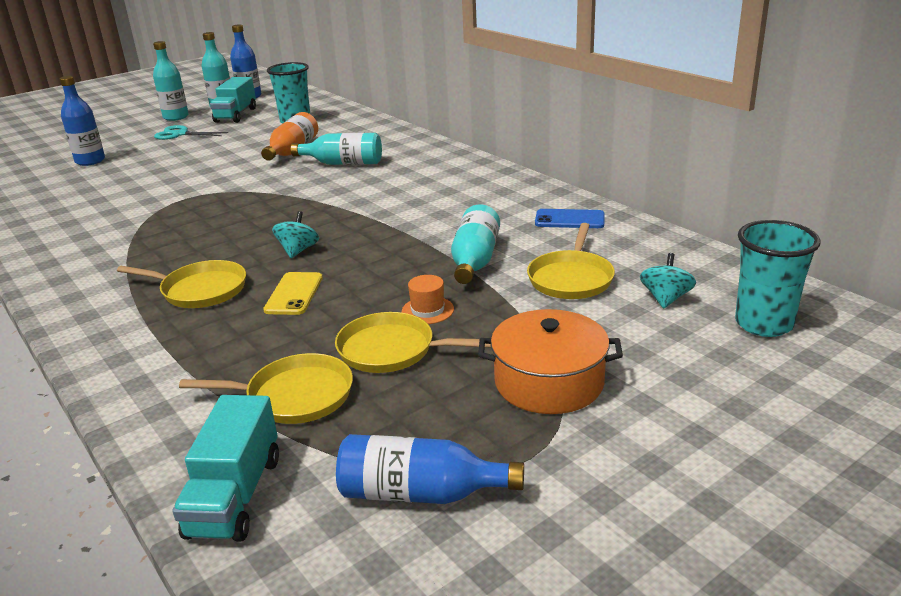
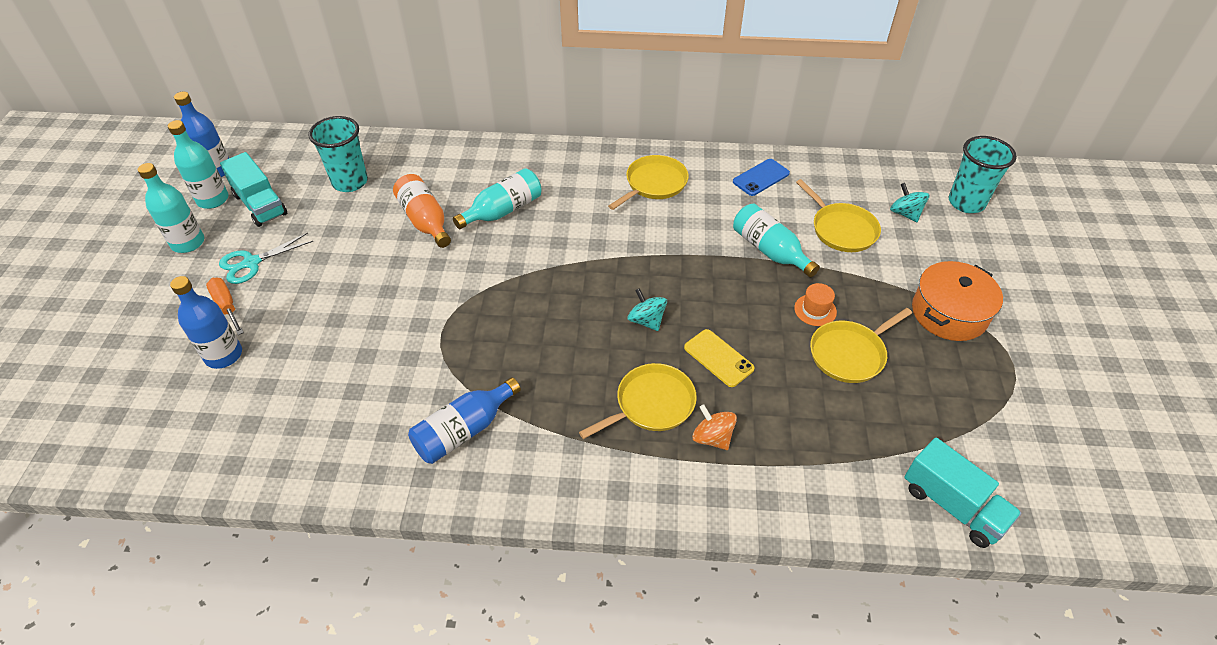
camera: 50 degrees left, 20 degrees up
(134, 145) = (227, 306): none -> orange screwdriver
(189, 329) = (712, 437): none -> orange spinning top
(295, 396) = (863, 426): yellow pan -> yellow pan (654, 184)
(420, 493) = (1011, 425): blue bottle -> blue bottle (464, 431)

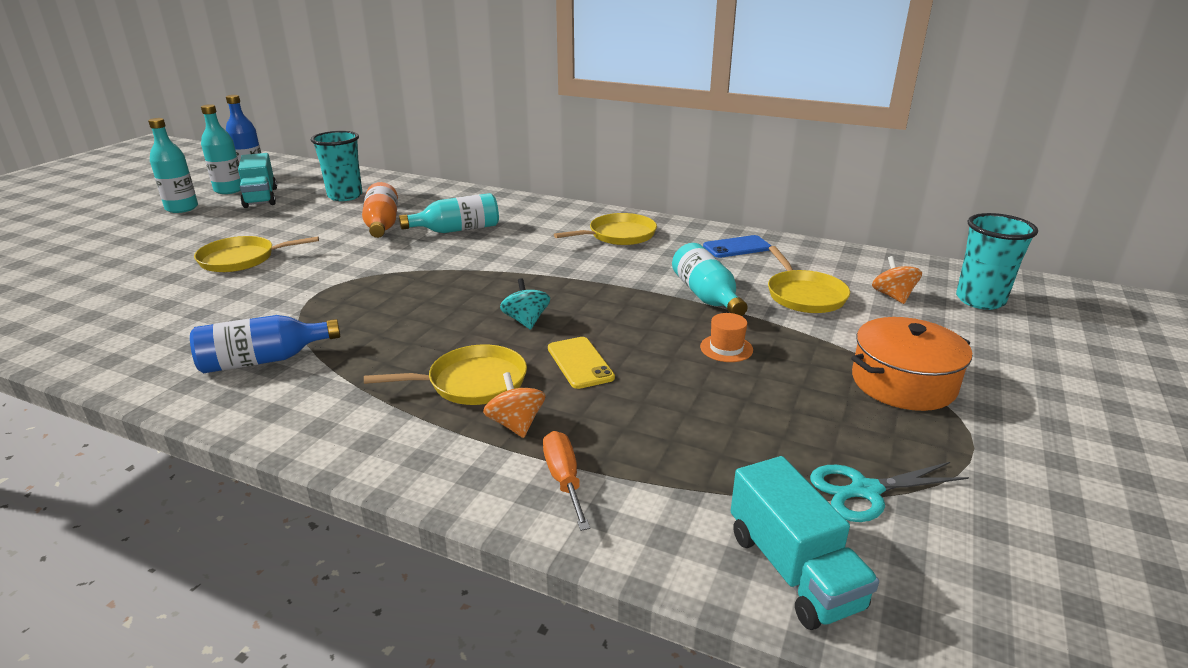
camera: 20 degrees right, 20 degrees down
(223, 355) = (125, 271): blue bottle -> none
(227, 306) = (165, 245): orange screwdriver -> orange screwdriver (564, 479)
(251, 263) = (214, 226): turquoise scissors -> turquoise scissors (865, 491)
(849, 354) = (743, 391): yellow pan -> yellow pan (241, 259)
(905, 213) = (893, 296): turquoise spinning top -> orange spinning top

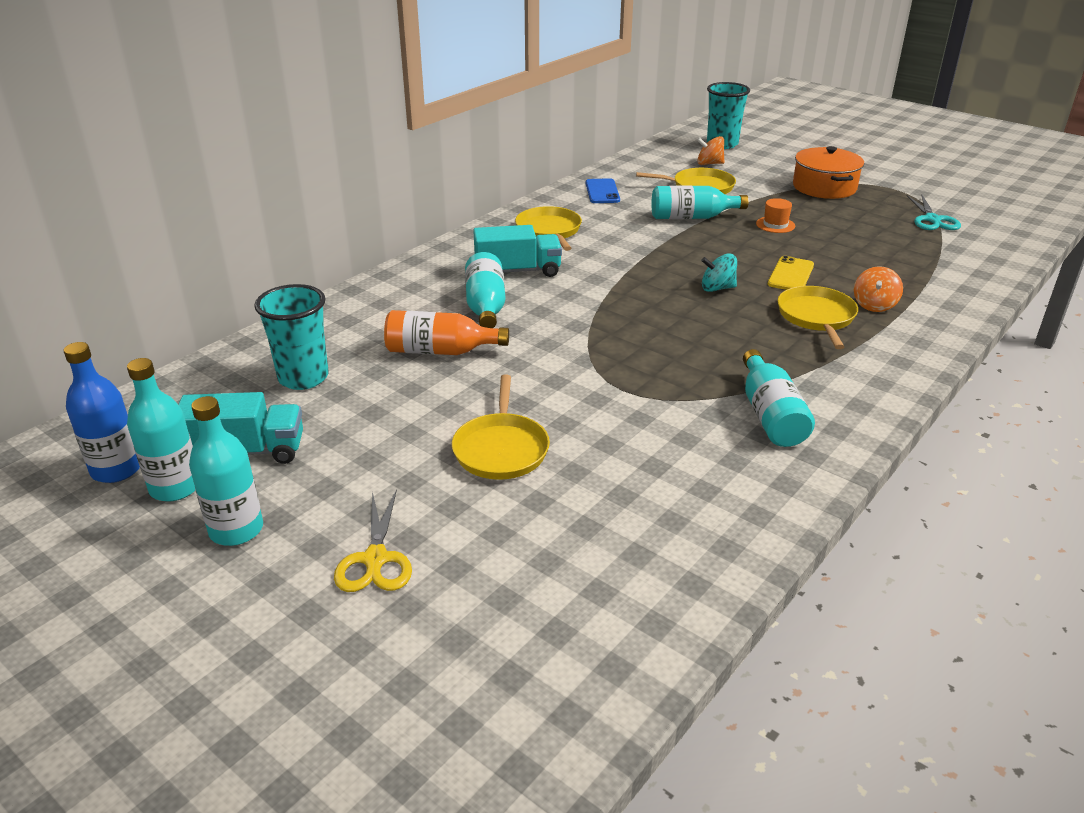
camera: 75 degrees left, 5 degrees up
(134, 242) = (375, 559): none -> yellow scissors
(263, 360) = (770, 415): blue bottle -> turquoise bottle
(516, 424) = (874, 305): orange spinning top -> orange spinning top turned 60 degrees counterclockwise
(564, 479) = (935, 295): orange screwdriver -> none
(580, 363) = (790, 275): yellow phone -> yellow phone turned 60 degrees counterclockwise
(793, 570) = (998, 248): turquoise truck -> turquoise truck (517, 271)

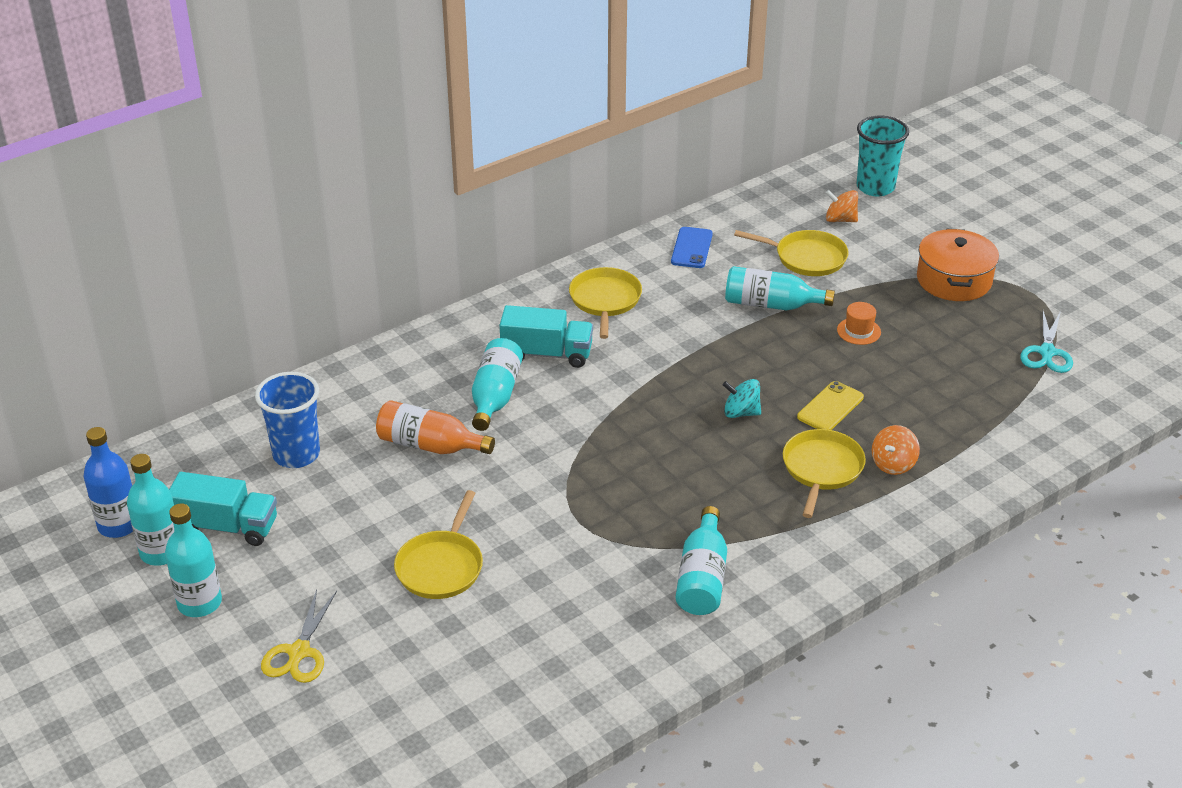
camera: 15 degrees right, 5 degrees up
(303, 378) = (296, 454): turquoise cup -> blue cup

